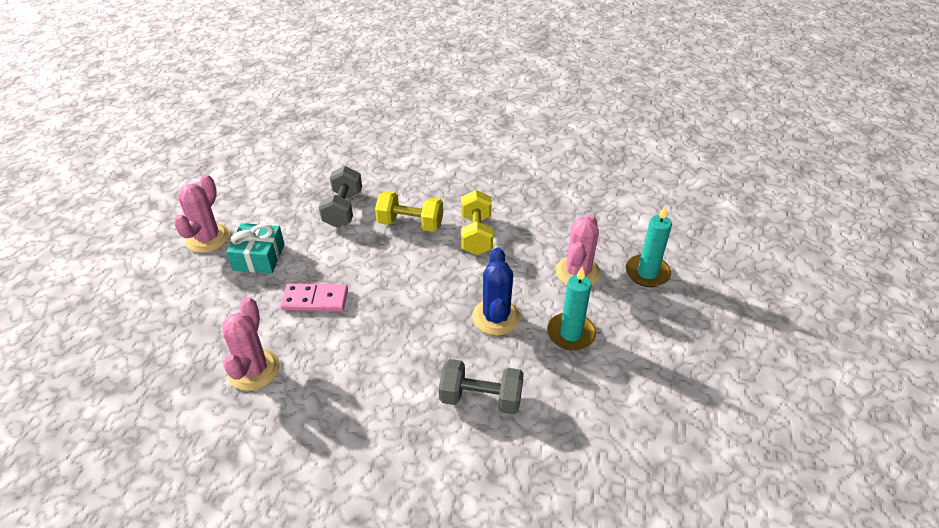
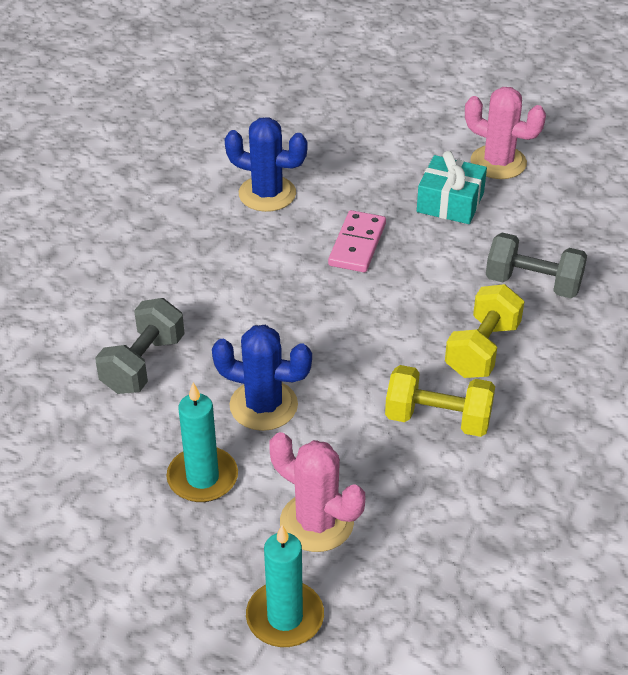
camera: 105 degrees right, 0 degrees up
(254, 370) = (267, 194): pink cactus -> blue cactus

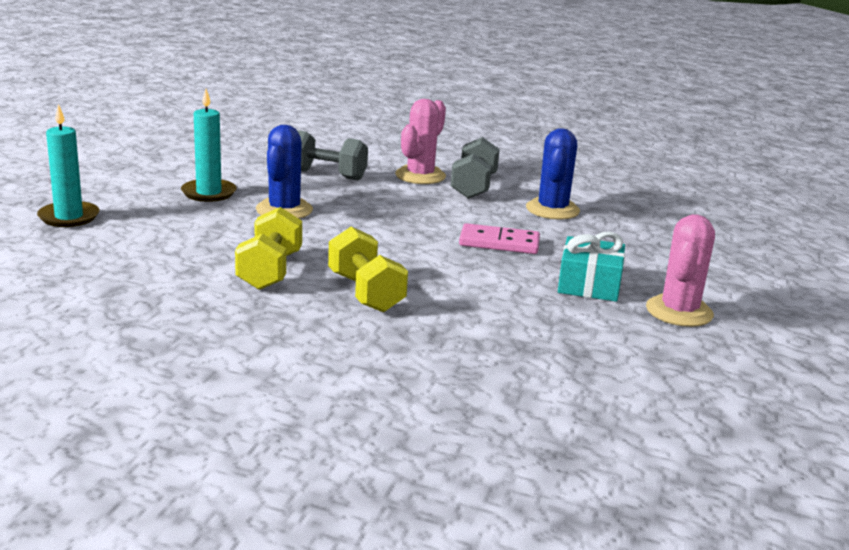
camera: 80 degrees right, 20 degrees down
(316, 522) = (157, 226): pink cactus -> pink cactus (420, 176)
(482, 349) = (365, 293): yellow dumbbell -> yellow dumbbell turned 45 degrees clockwise
(533, 284) = (474, 321): grey dumbbell -> grey dumbbell (473, 187)

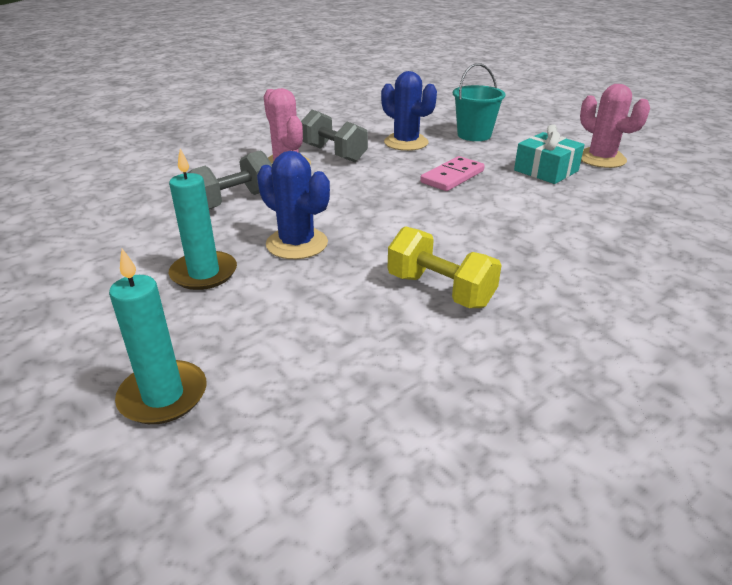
camera: 55 degrees left, 10 degrees up
(365, 293) = (516, 256): yellow dumbbell -> none
(632, 236) = (474, 135): none -> turquoise bucket

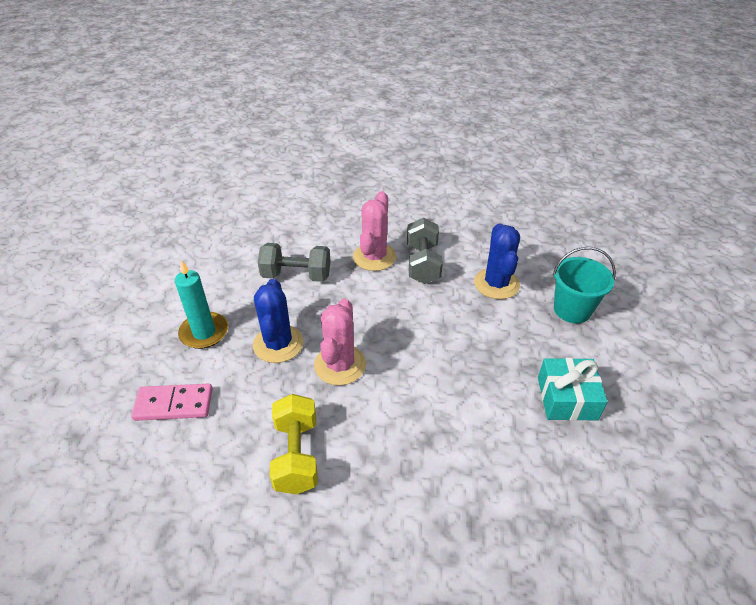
camera: 45 degrees right, 10 degrees up
(163, 396) = (87, 410): turquoise candle -> none
(452, 177) = (473, 349): pink domino -> pink domino (174, 404)
(601, 159) = (651, 422): pink cactus -> pink cactus (340, 365)

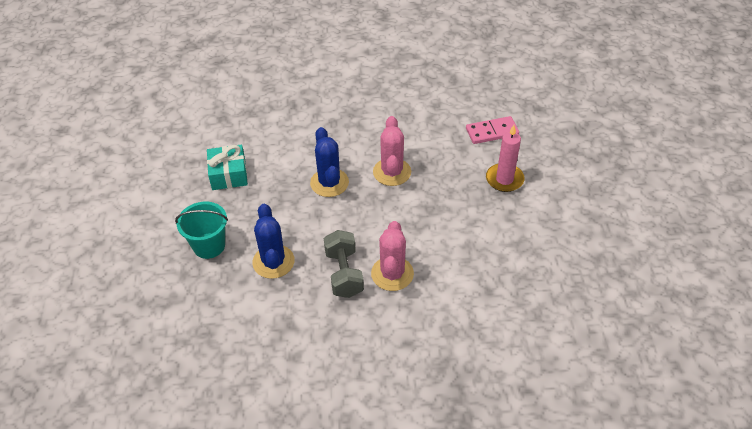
camera: 170 degrees right, 5 degrees up
(204, 332) = (504, 179): turquoise candle -> pink candle
(278, 344) = (443, 180): blue cactus -> blue cactus (329, 183)
(296, 275) = (457, 241): grey dumbbell -> none
(296, 455) = (400, 118): yellow dumbbell -> none

